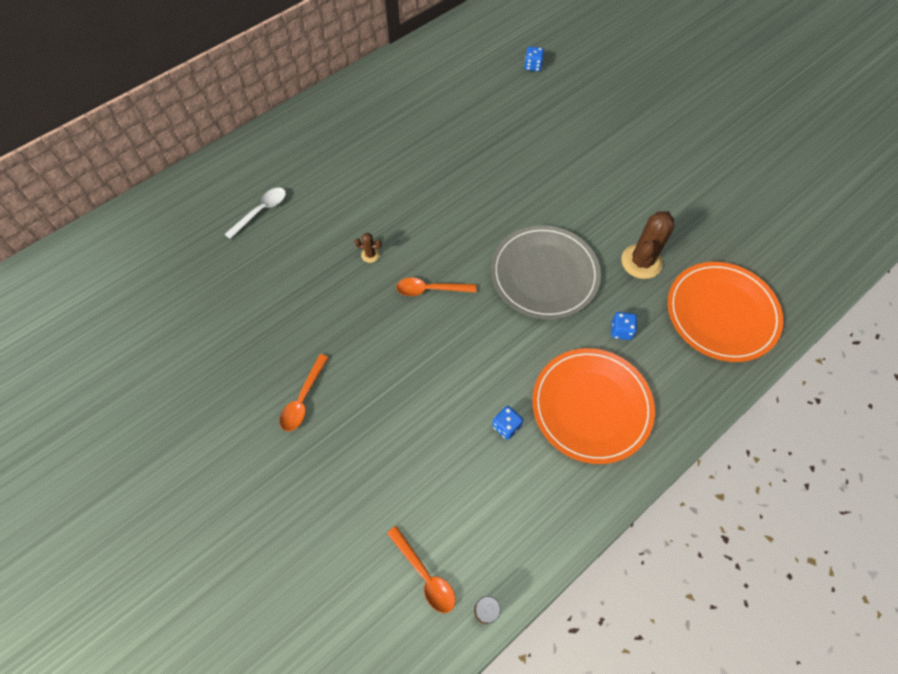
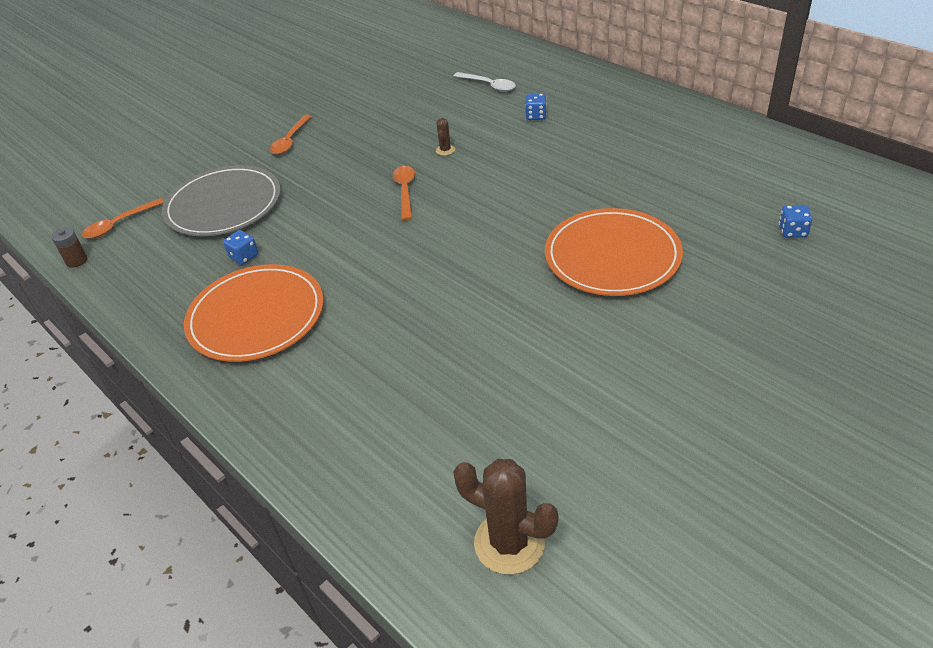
camera: 90 degrees right, 20 degrees down
(303, 399) = (290, 140): orange spoon -> orange spoon turned 90 degrees counterclockwise
(544, 274) = (430, 269): grey plate -> grey plate (224, 205)
(621, 331) = (351, 337): blue dice -> blue dice (536, 116)
(641, 262) = (457, 354): brown cactus -> brown cactus (509, 543)
(721, 313) = (376, 440): orange plate -> orange plate (612, 256)

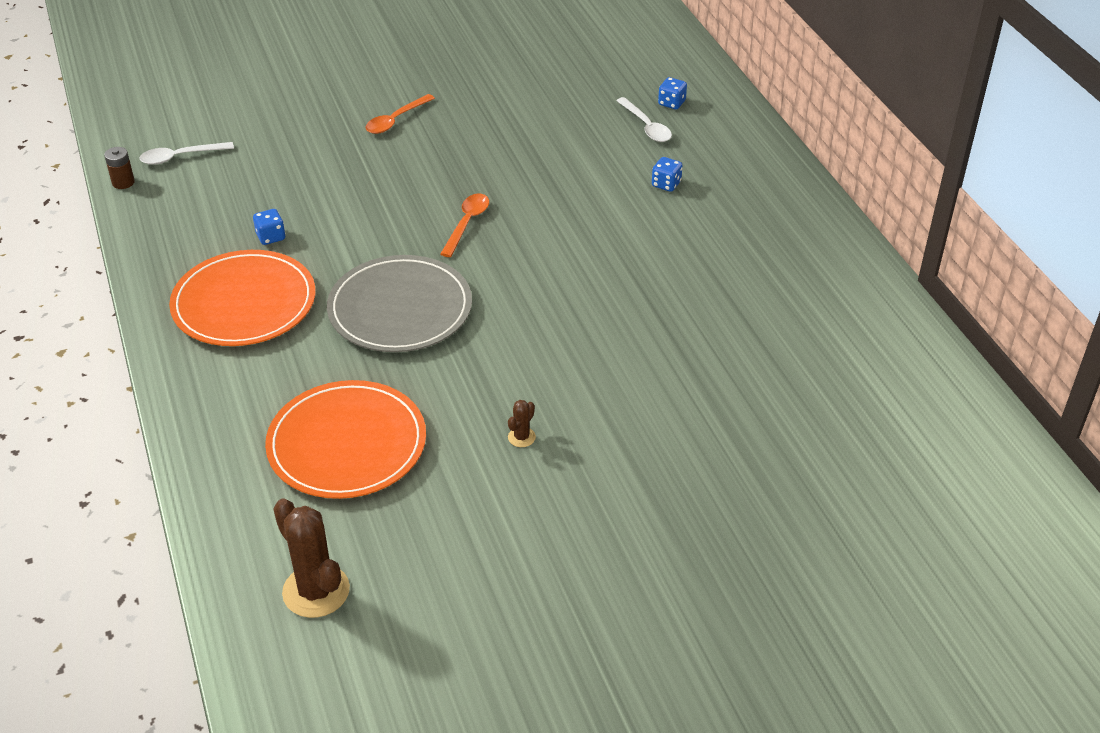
camera: 20 degrees right, 0 degrees up
(119, 224) = (180, 157): orange spoon -> white spoon
(224, 205) = (286, 172): grey plate -> grey plate (400, 308)
(445, 150) = (541, 190): brown cactus -> brown cactus (521, 437)
(612, 256) = (613, 374): orange plate -> orange plate (347, 444)
(792, 231) = (817, 421): blue dice -> blue dice (671, 103)

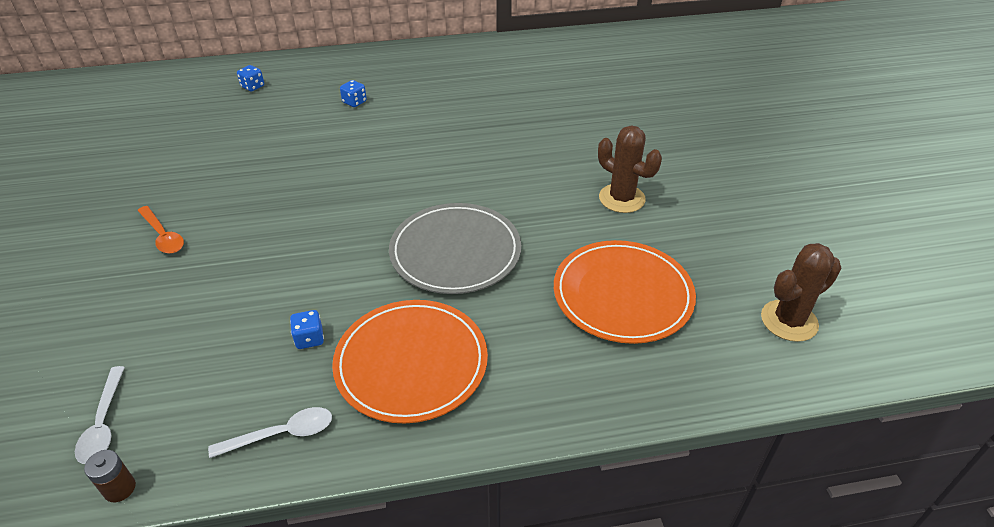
camera: 80 degrees left, 0 degrees up
(467, 223) = (353, 203): orange spoon -> none
(521, 437) = (622, 198): brown cactus -> brown cactus, size x2.17
(646, 126) = (275, 101): white spoon -> white spoon (281, 434)

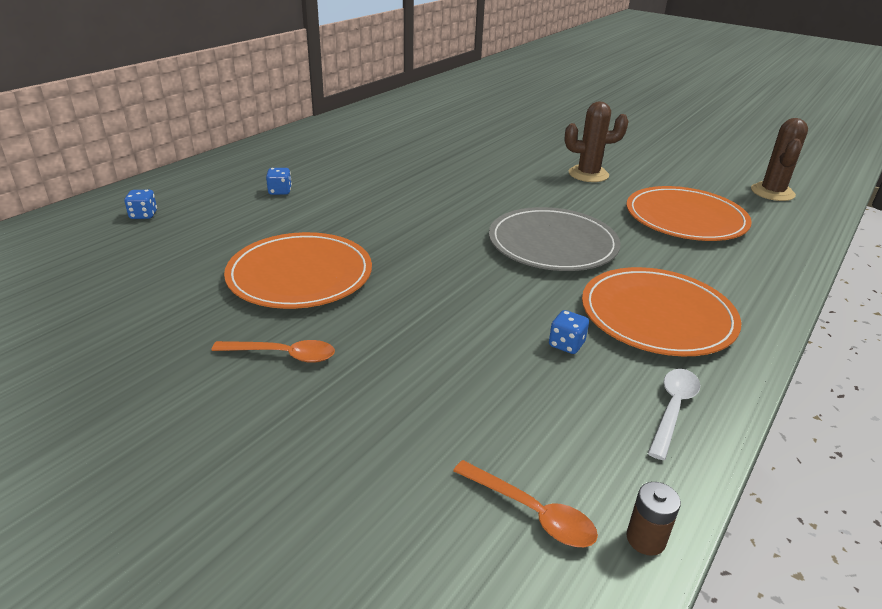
camera: 45 degrees left, 10 degrees down
(103, 423) = (531, 512): white spoon -> orange spoon
(257, 182) = (300, 275): none -> orange plate

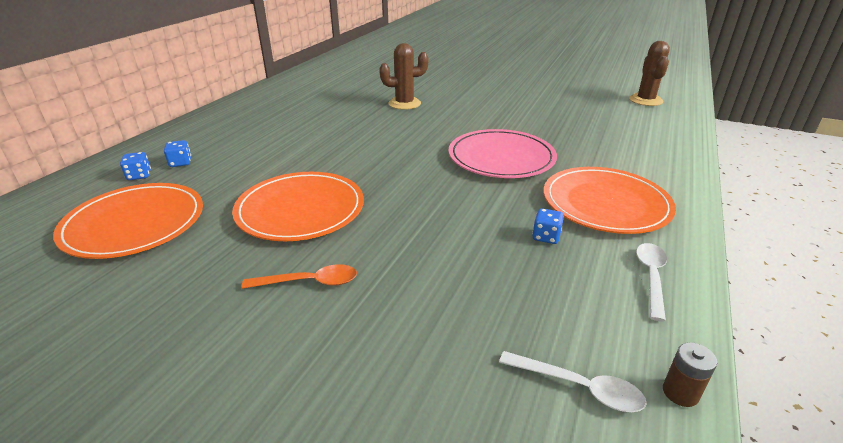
camera: 10 degrees left, 0 degrees up
(280, 191) = (258, 141): blue dice -> blue dice (180, 163)
(531, 512) = (579, 387): orange spoon -> white spoon
(552, 244) = (501, 157): grey plate -> pink plate
(588, 174) = (506, 101): brown cactus -> brown cactus (404, 104)
(685, 218) = (592, 126): orange plate -> orange plate (134, 223)

